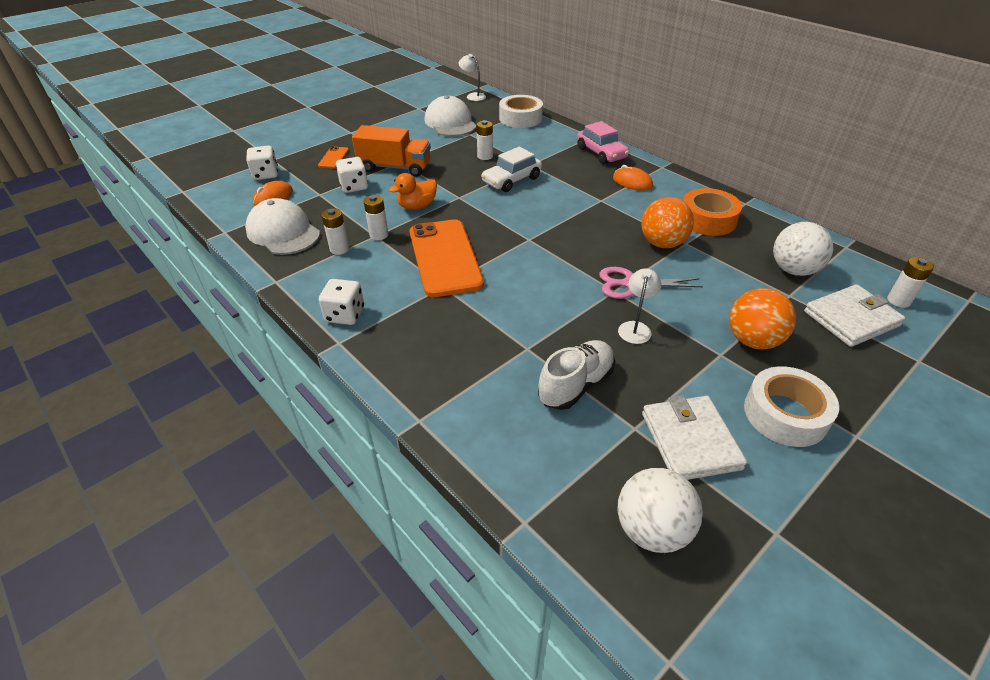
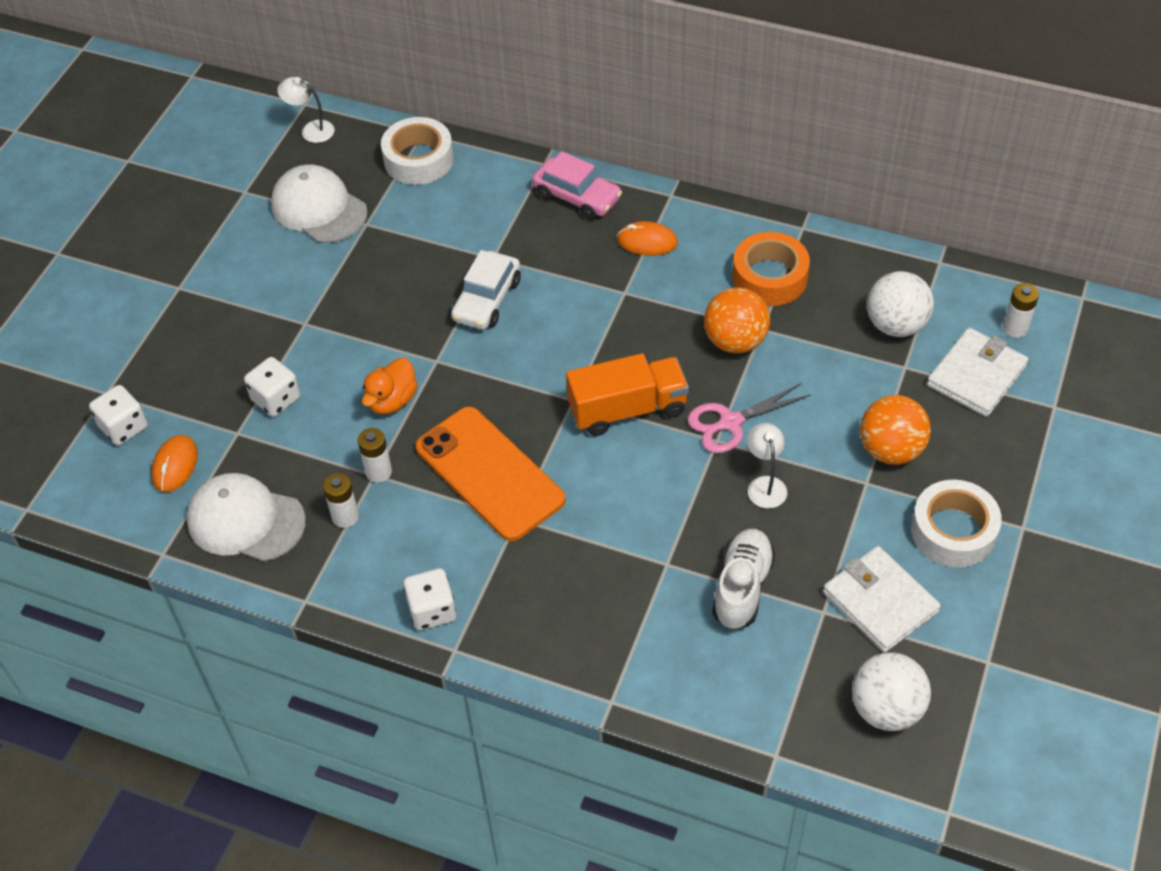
camera: 25 degrees left, 10 degrees up
(333, 158) = (198, 353): orange phone -> none
(395, 167) = (305, 338): orange truck -> orange truck (627, 409)
(485, 156) = (419, 265): white battery -> none

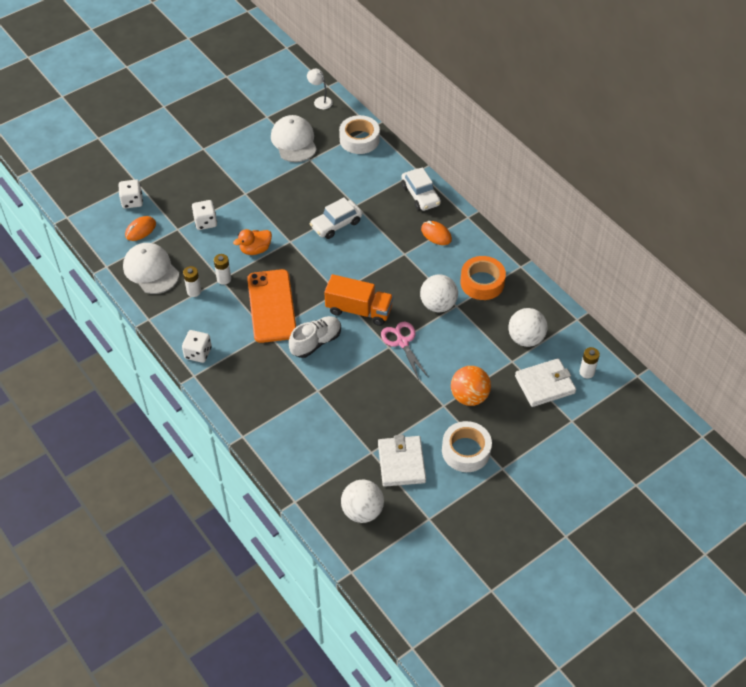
camera: 30 degrees right, 0 degrees up
(577, 197) = (420, 195): pink car -> white car
(730, 423) = (402, 342): pink scissors -> pink scissors turned 60 degrees clockwise
(735, 341) = (438, 305): orange ball -> white ball
(742, 587) = (343, 420): white shoe -> white shoe (316, 342)
(765, 485) = (394, 380): white lamp -> none

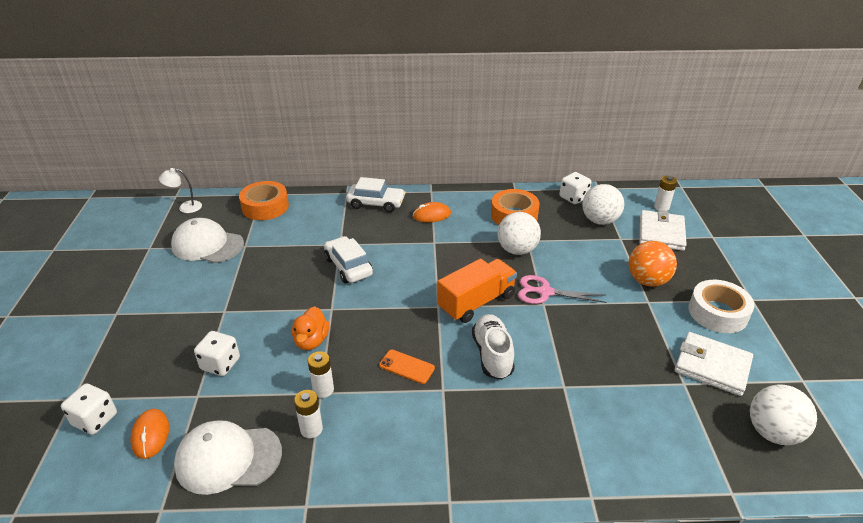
camera: 55 degrees left, 15 degrees down
(198, 353) = (415, 477): white dice -> white dice (573, 197)
(271, 306) = (406, 367): orange phone -> orange phone, size x0.44
(336, 224) = (348, 266): white car -> white car turned 150 degrees clockwise
(359, 139) = (265, 207): white tape -> orange tape

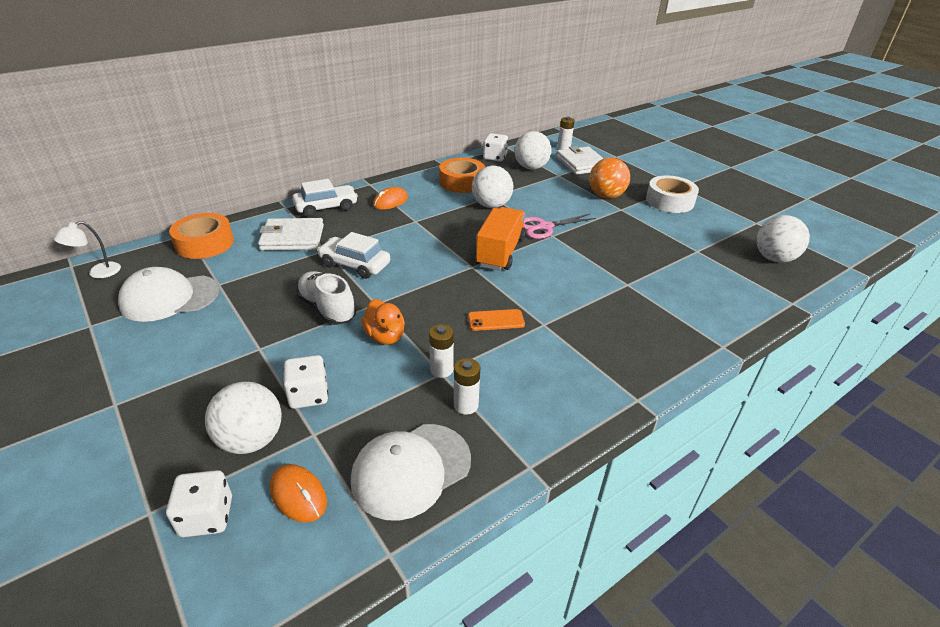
camera: 35 degrees left, 0 degrees up
(160, 379) = (251, 440): none -> white ball
(492, 355) = (554, 284): white shoe -> white shoe (327, 309)
(712, 366) = (701, 234): white wallet -> white wallet (292, 238)

